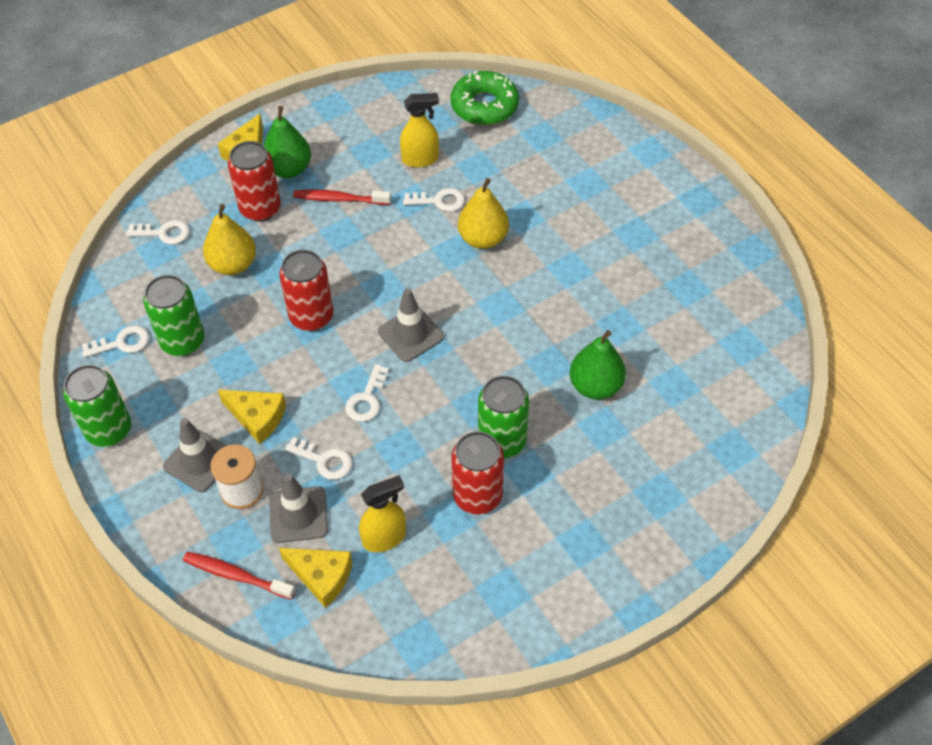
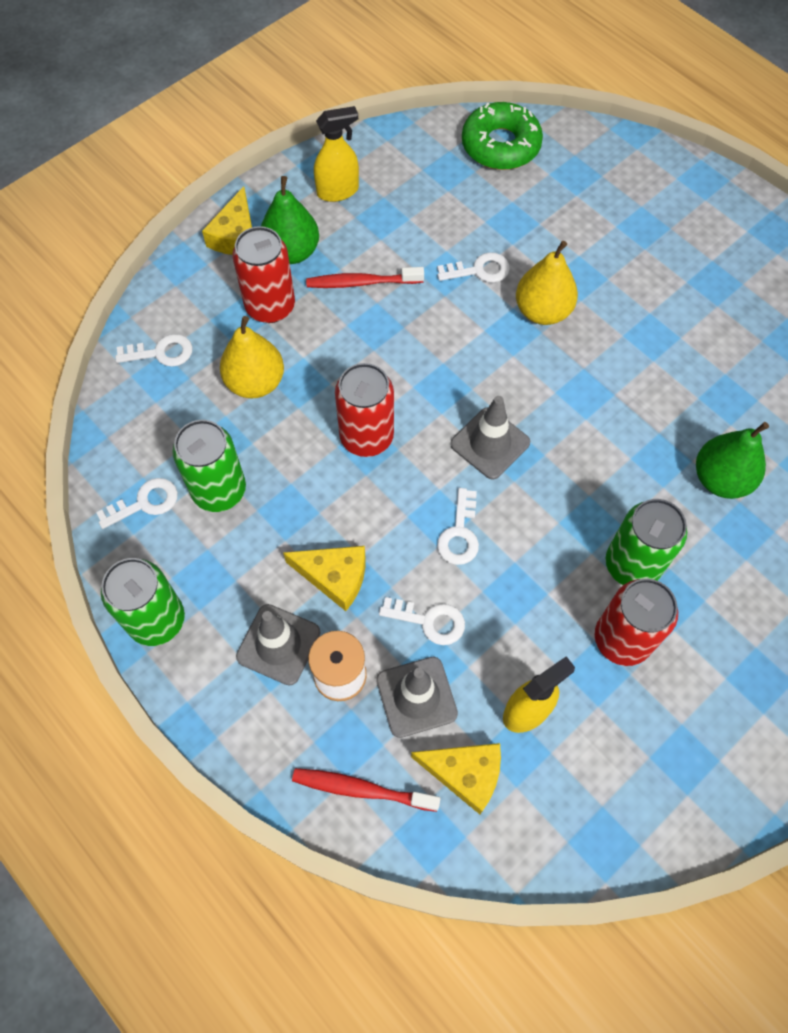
camera: 10 degrees left, 10 degrees up
(420, 159) = (444, 220): yellow spray bottle -> yellow spray bottle (338, 191)

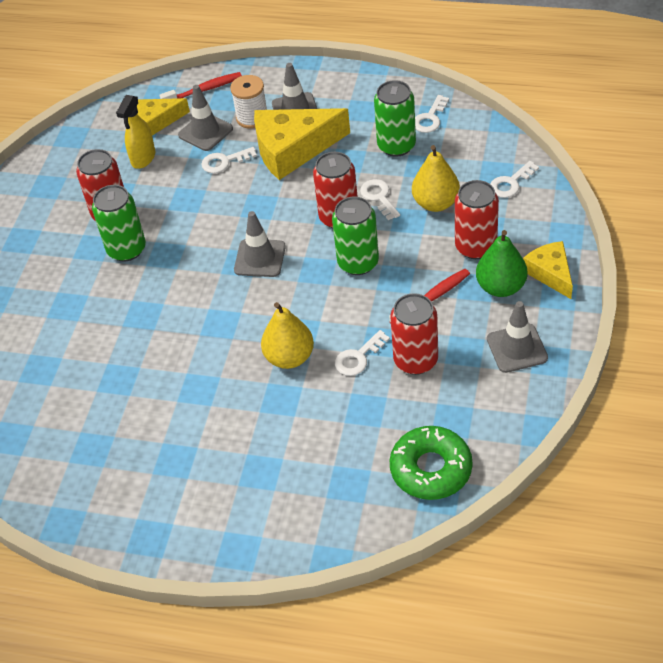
camera: 150 degrees right, 15 degrees down
(157, 620) = (367, 84): green can -> green can (358, 262)
(334, 577) = (293, 149): yellow cheese -> yellow cheese, size x1.75
(338, 191) = (517, 348): yellow spray bottle -> grey traffic cone
(431, 235) = (415, 360): none -> red can
(459, 534) = (240, 205): white key -> white key (379, 197)
(721, 479) = (96, 325): green pear -> none

